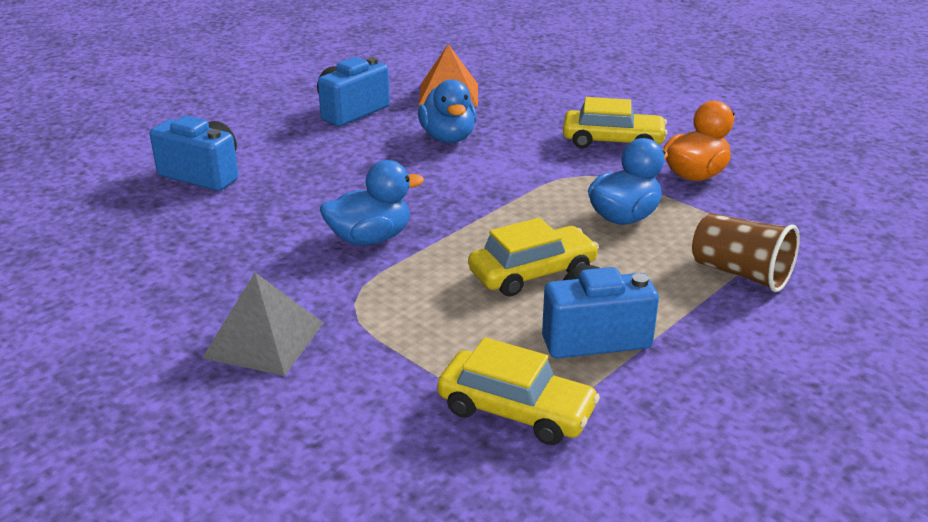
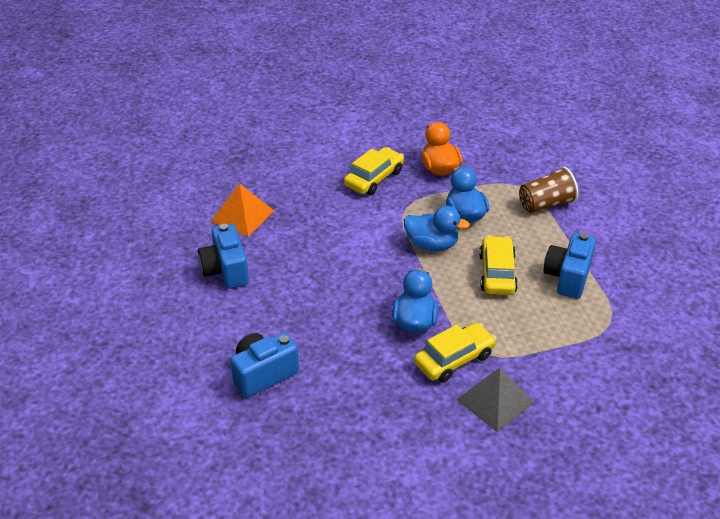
camera: 60 degrees left, 10 degrees up
(448, 138) = (309, 241): blue duck -> blue duck (432, 245)
(516, 410) = (610, 328): yellow car -> yellow car (454, 359)

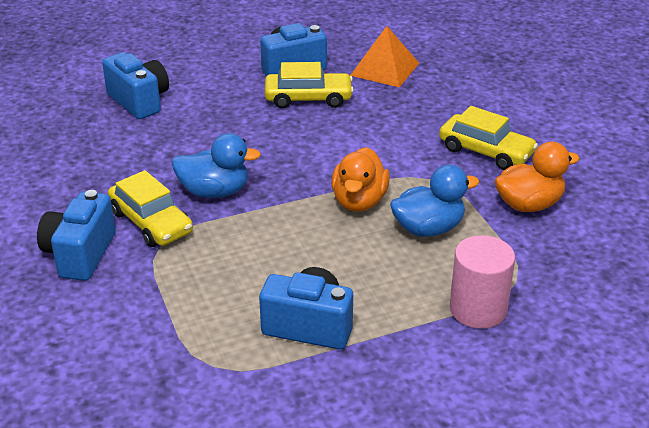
camera: 85 degrees right, 5 degrees down
(432, 245) = (359, 201): blue duck -> orange duck
(495, 401) = (80, 254): grey pyramid -> blue camera
(497, 273) = (310, 258): yellow car -> yellow car (308, 98)
(546, 204) = (478, 309): brown cup -> pink cylinder

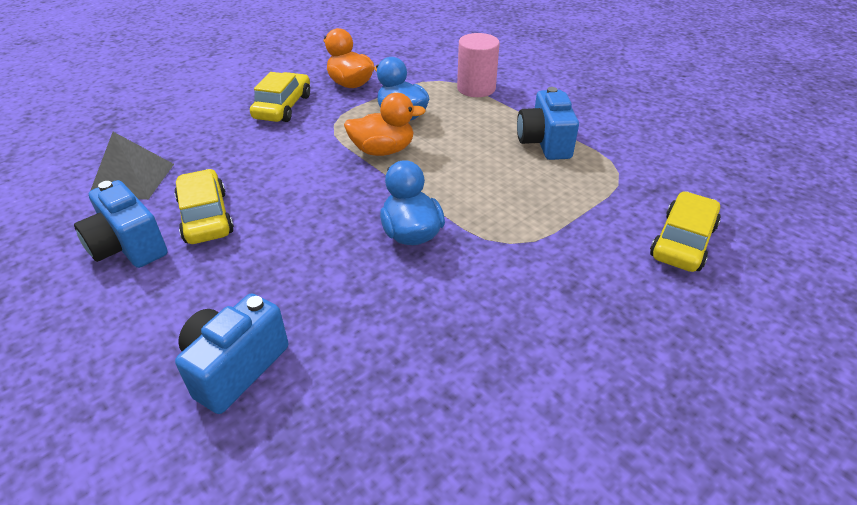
camera: 110 degrees left, 5 degrees up
(80, 254) = (565, 292): blue camera -> none
(151, 222) = (484, 260): yellow car -> yellow car (682, 241)
(384, 69) = (132, 179): orange pyramid -> grey pyramid

